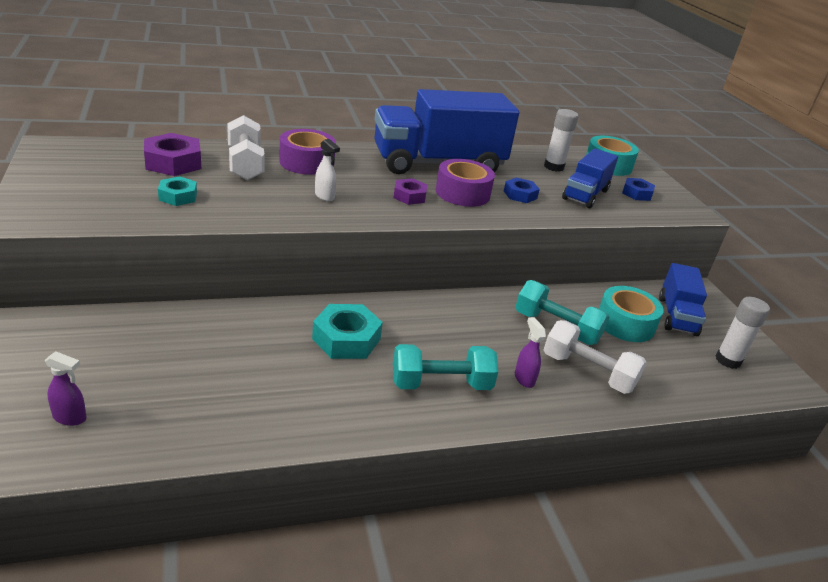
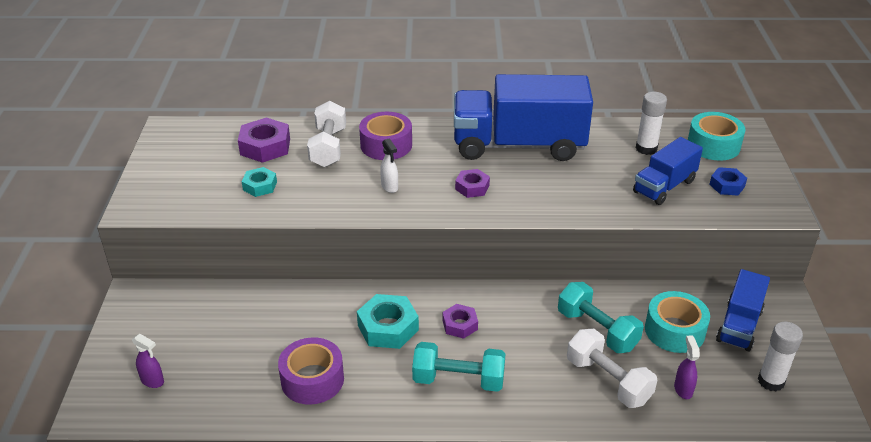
camera: 20 degrees right, 5 degrees up
(421, 331) = (460, 325): none -> purple nut
(462, 193) = (528, 184): purple tape -> purple tape (312, 379)
(520, 195) = (589, 186): blue nut -> none
(524, 379) = (540, 382): purple spray bottle -> purple spray bottle (683, 389)

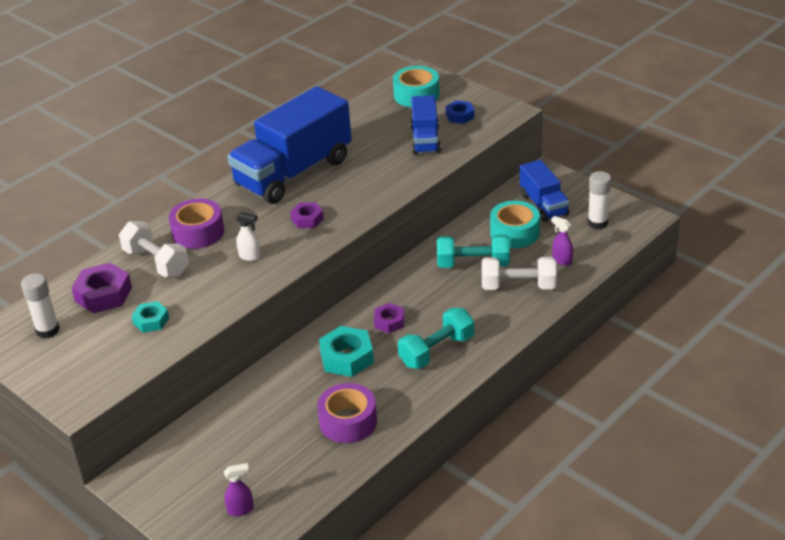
camera: 45 degrees left, 0 degrees up
(646, 148) = (379, 123): white glue stick -> white glue stick (47, 330)

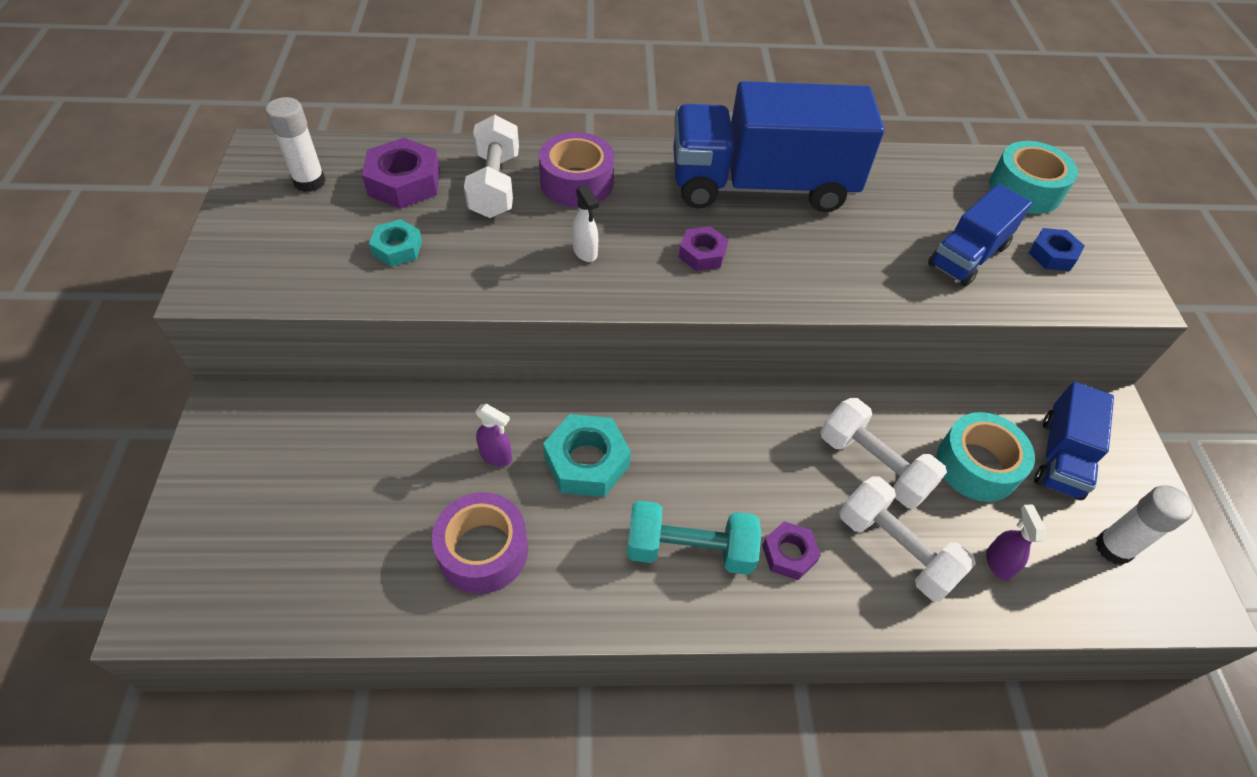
camera: 40 degrees right, 15 degrees up
(241, 510) = (251, 555): purple spray bottle -> purple spray bottle (496, 456)
(389, 322) = (686, 457): purple nut -> purple nut (789, 554)
(473, 264) = (873, 465): turquoise dumbbell -> white dumbbell

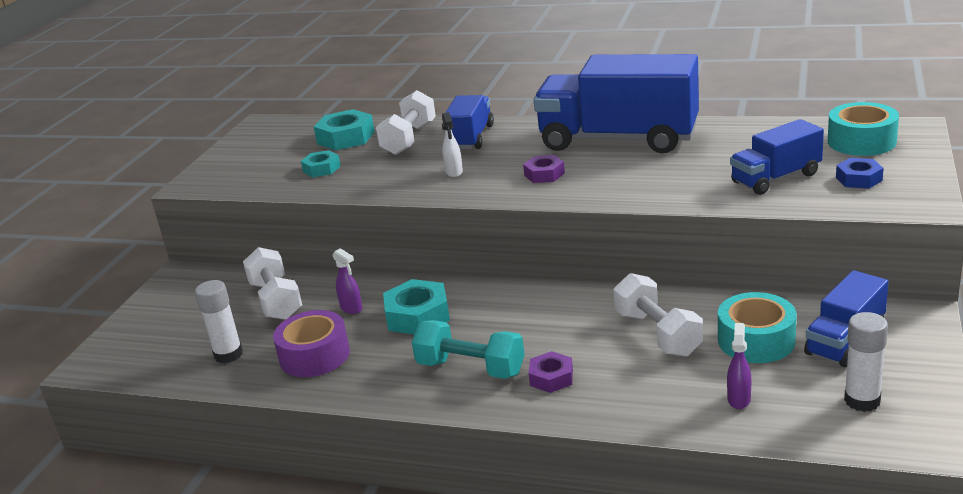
camera: 25 degrees right, 25 degrees down
(309, 181) = (282, 137): white glue stick -> white glue stick (228, 354)
(404, 182) = (346, 138): purple nut -> turquoise nut
(576, 182) = (471, 138): purple tape -> blue truck
(895, 549) = (647, 383): white dumbbell -> white dumbbell (276, 300)

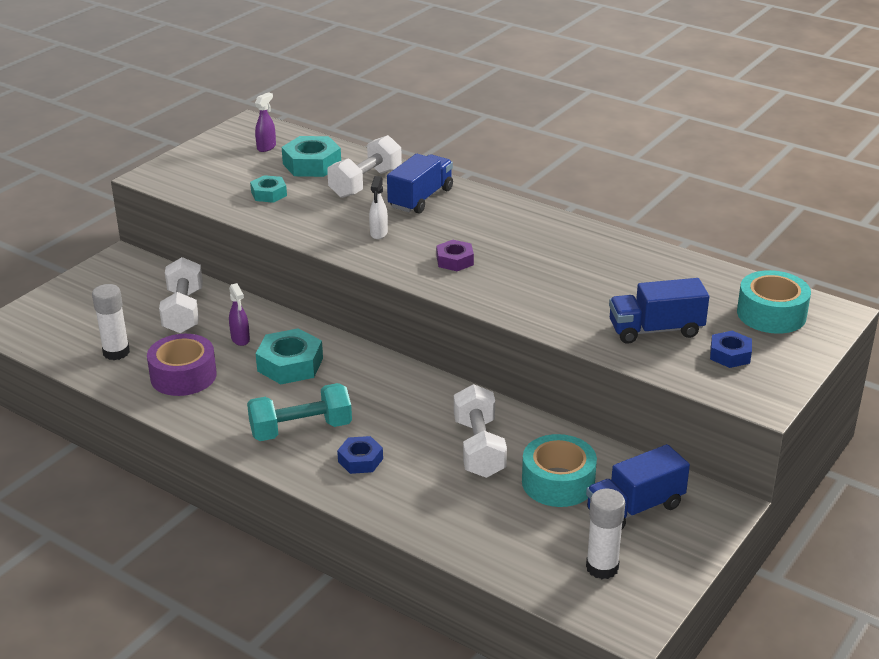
camera: 15 degrees right, 5 degrees up
(471, 368) = (301, 429): turquoise dumbbell -> turquoise dumbbell turned 60 degrees counterclockwise
(551, 377) = (360, 460): purple nut -> blue nut
(618, 139) = (550, 241): blue truck -> none
(739, 399) = (500, 531): purple spray bottle -> purple spray bottle (266, 147)

